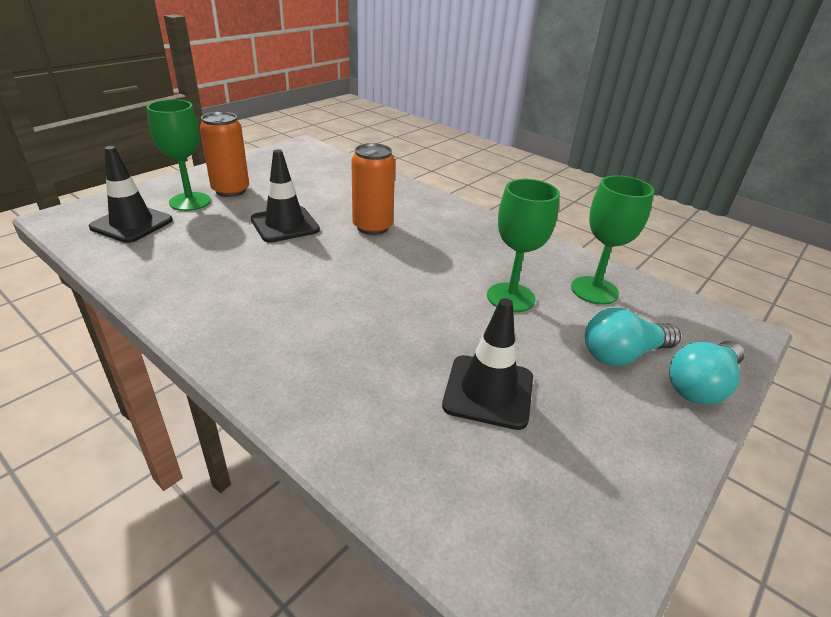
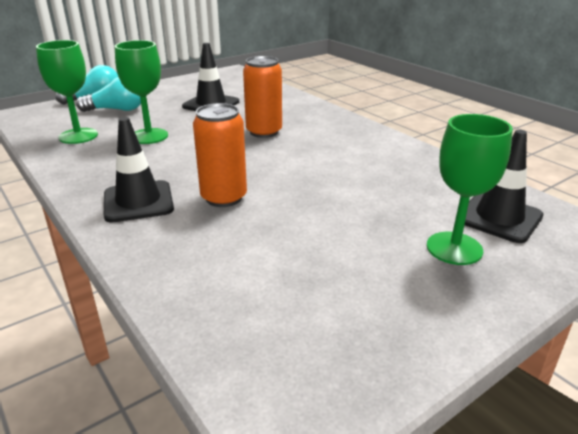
camera: 165 degrees left, 5 degrees down
(231, 190) = (407, 267): orange can -> orange can (264, 132)
(285, 225) = (322, 206): black traffic cone -> black traffic cone (138, 202)

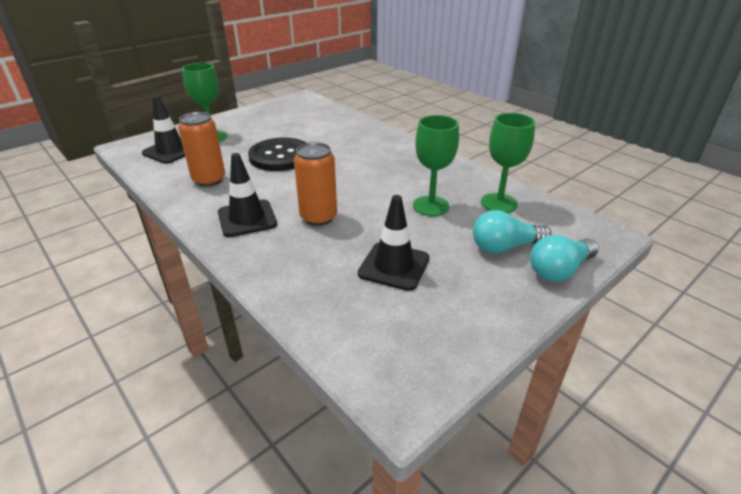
camera: 175 degrees right, 5 degrees up
(138, 202) = (394, 151): black traffic cone -> black traffic cone (247, 218)
(224, 198) = (340, 155): orange can -> orange can (209, 180)
(315, 200) = (280, 156): none -> black button

